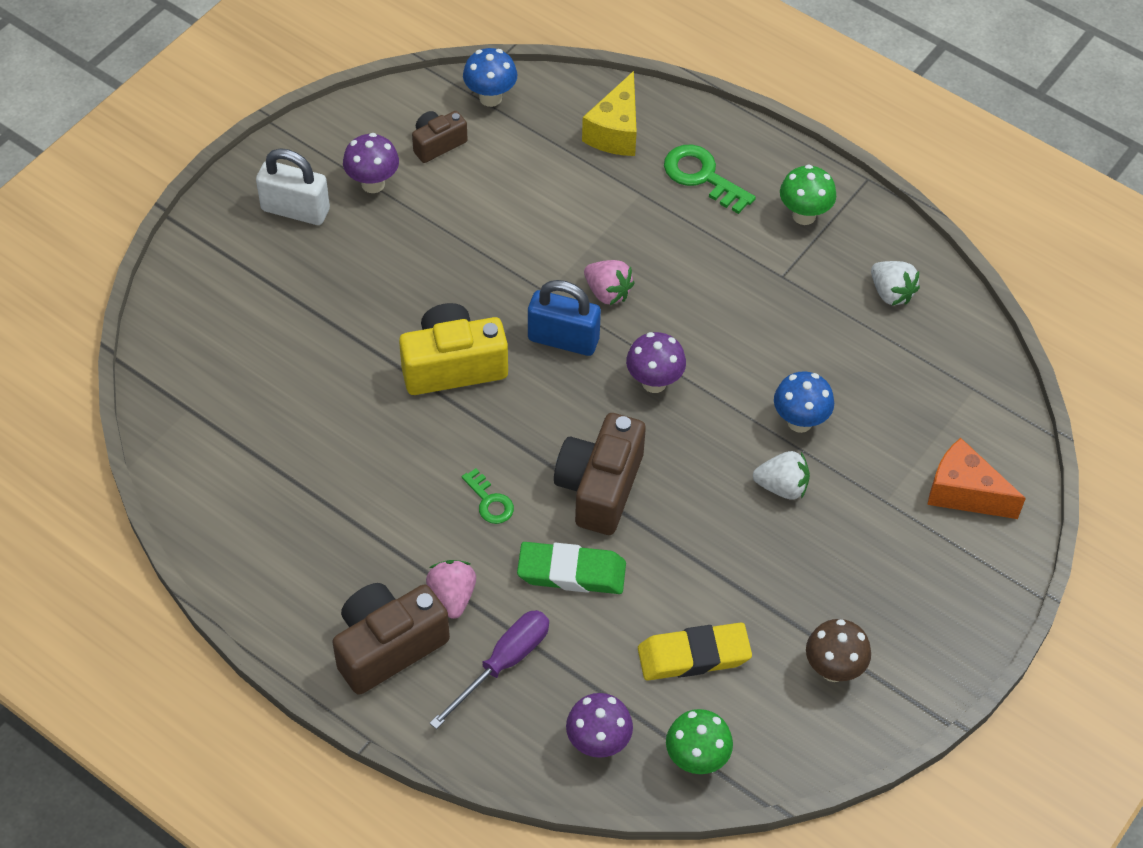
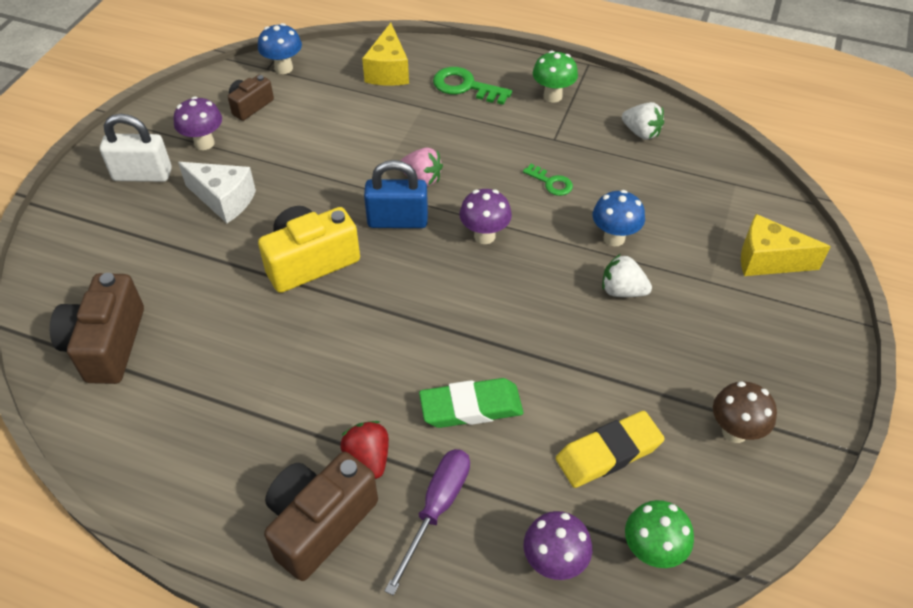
camera: 15 degrees left, 5 degrees down
(378, 265) = (224, 200): none -> white cheese
(452, 596) = (368, 458): pink strawberry -> red strawberry
(490, 501) = (377, 364): green key -> green key (551, 183)
(599, 487) = (469, 328): brown camera -> brown camera (107, 344)
(782, 486) = (622, 290): white strawberry -> white strawberry turned 150 degrees counterclockwise
(964, 493) = (768, 260): orange cheese -> yellow cheese

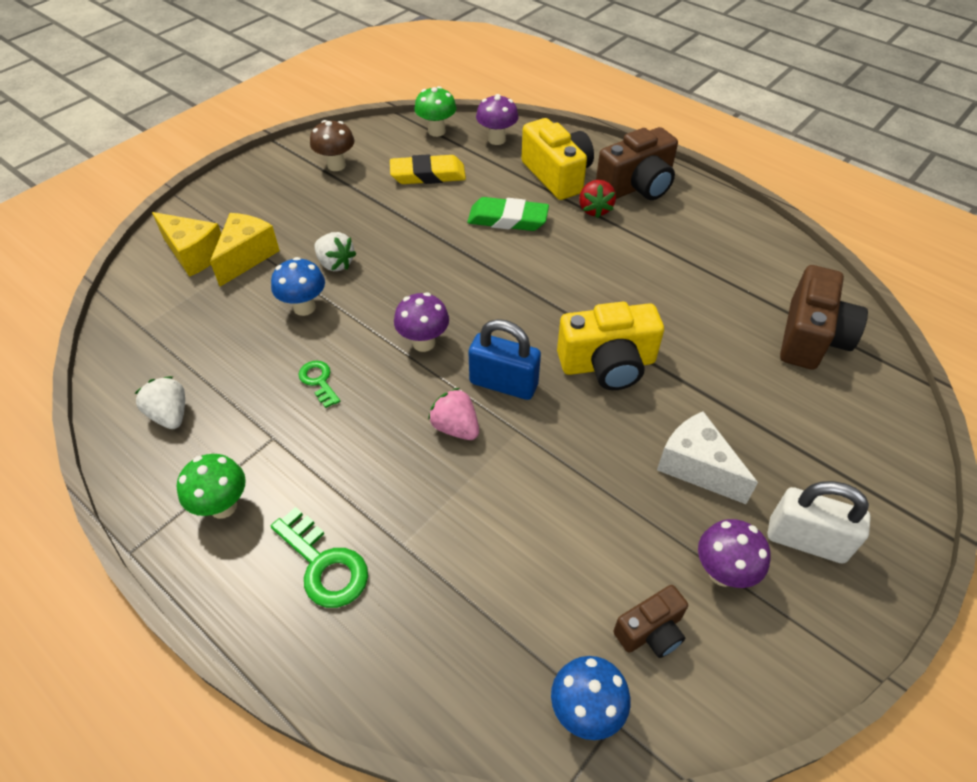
camera: 160 degrees left, 0 degrees up
(388, 71) = (419, 640): yellow cheese -> yellow cheese (247, 257)
(436, 509) = (557, 175): purple screwdriver -> yellow camera

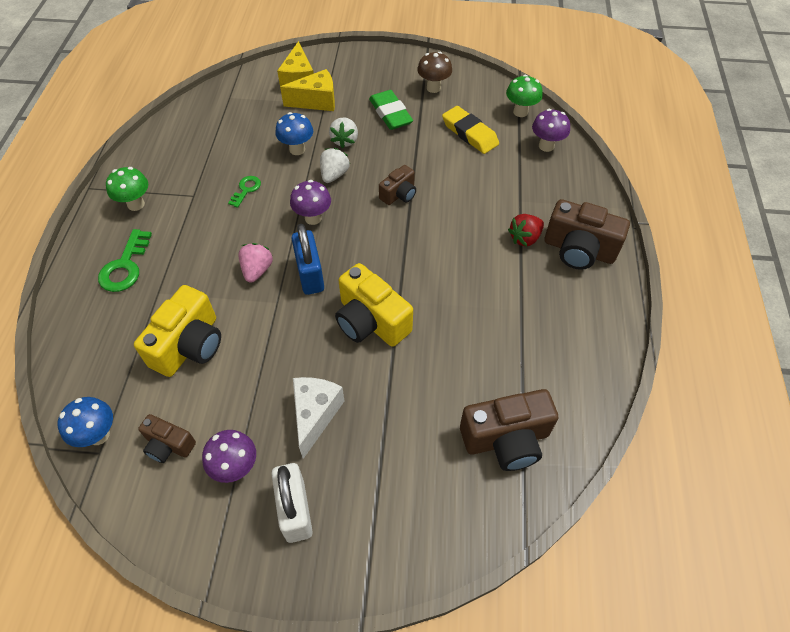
camera: 55 degrees right, 5 degrees up
(170, 415) = (179, 147): white strawberry -> white strawberry (334, 175)
(457, 261) = (399, 194): none -> brown camera
(508, 219) = (465, 197): green eraser -> green eraser (390, 113)
(557, 175) = (541, 198): yellow camera -> yellow camera (189, 345)

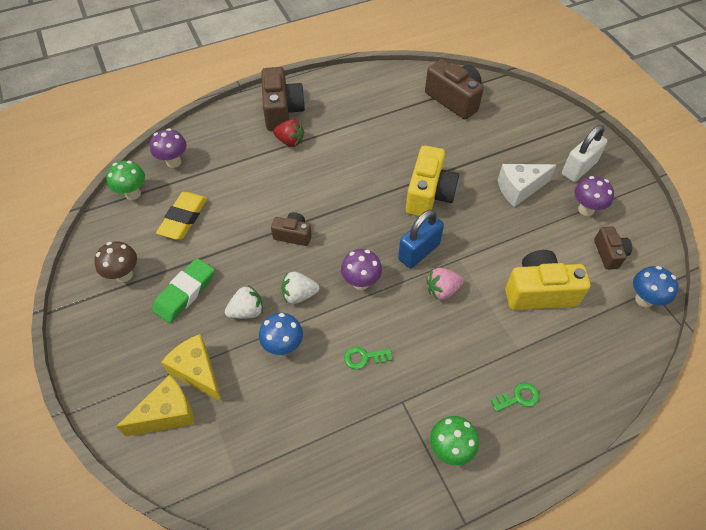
camera: 120 degrees left, 0 degrees up
(125, 266) = (518, 397): green key -> green key, size x0.60

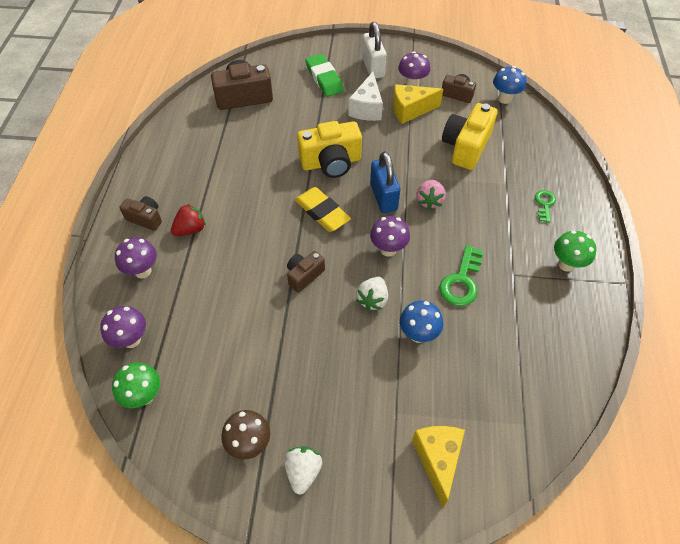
camera: 60 degrees left, 0 degrees up
(183, 218) = (216, 359): yellow eraser -> yellow eraser (322, 212)
(185, 292) = (310, 393): green eraser -> green eraser (324, 78)
(198, 372) = (407, 416): yellow cheese -> yellow cheese (410, 110)
(234, 136) = (143, 271): none -> purple mushroom
(247, 311) = (364, 348): white strawberry -> white strawberry (303, 471)
(282, 111) = (145, 218): brown camera -> brown camera, size x0.57
(364, 357) = (461, 281): green key -> green key, size x1.66
(429, 194) = (331, 162): yellow camera -> yellow camera turned 120 degrees clockwise

